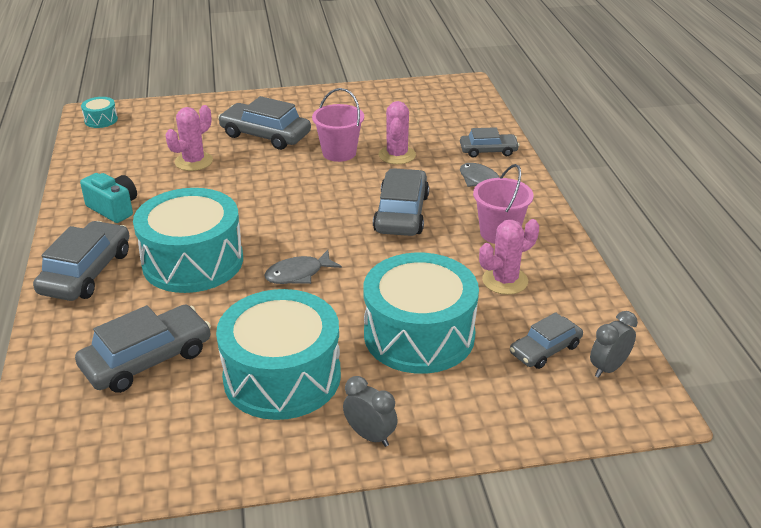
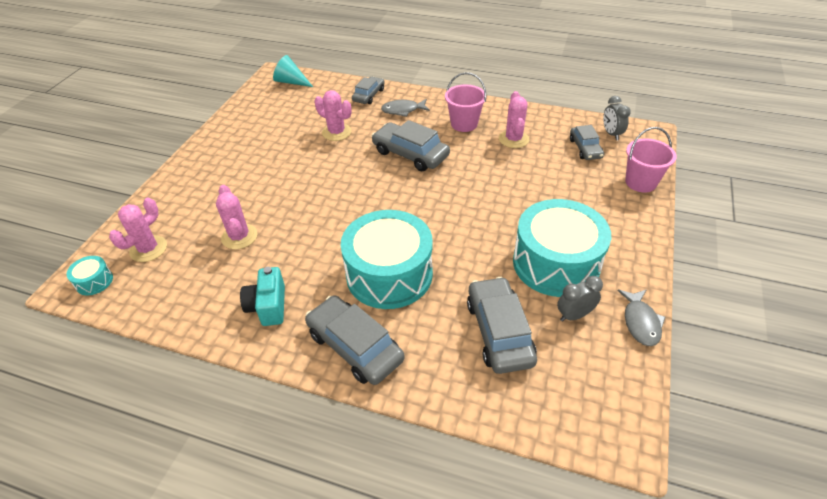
camera: 60 degrees left, 10 degrees up
(114, 208) = (268, 306): turquoise camera -> turquoise camera turned 75 degrees counterclockwise
(151, 126) = (148, 249): none -> pink cactus
(265, 135) = (240, 185): grey car -> none
(298, 274) = (446, 222): grey fish -> grey fish (640, 322)
(339, 153) = (306, 156): pink bucket -> pink bucket (640, 182)
(370, 436) = (630, 240): grey clock -> grey clock (574, 315)
(419, 335) = (546, 190): turquoise drum -> none
(461, 98) = (291, 82): none -> turquoise cone

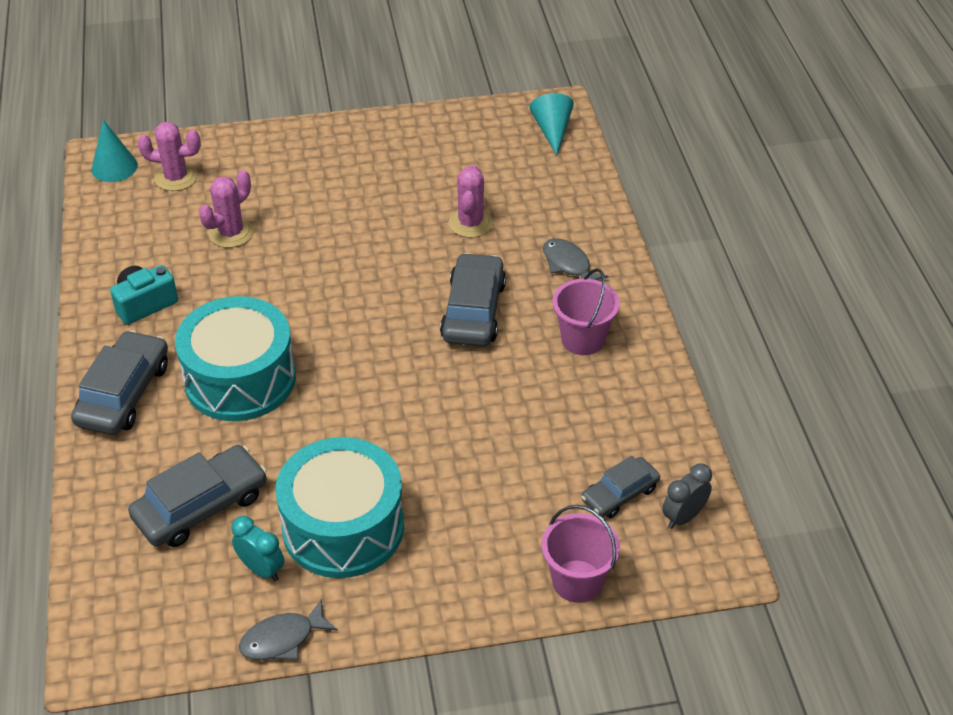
camera: 60 degrees right, 0 degrees up
(94, 281) = (114, 167): turquoise drum -> turquoise cone
(369, 95) = (579, 216): grey car -> none
(513, 139) = (584, 405): pink cactus -> none
(574, 315) = (261, 569): grey clock -> turquoise clock

